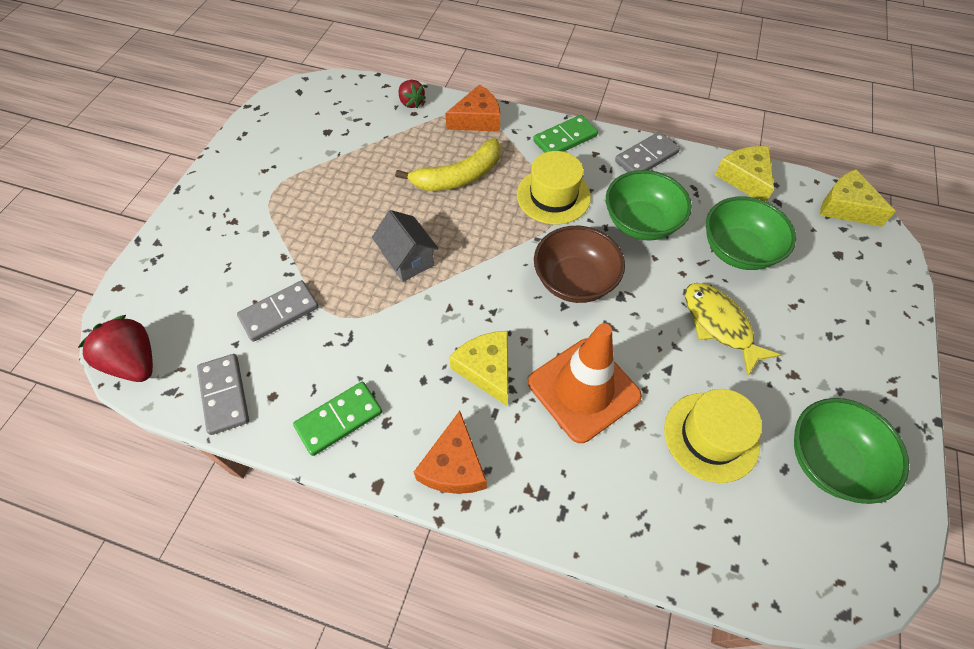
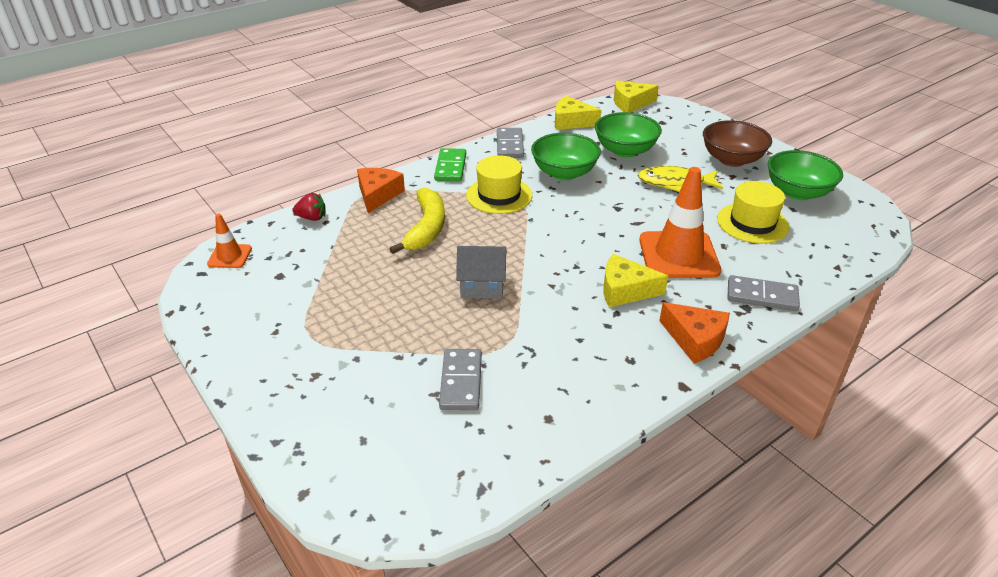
camera: 55 degrees left, 20 degrees down
(135, 362) = (420, 507): red strawberry -> none
(224, 395) = (519, 450): grey domino -> grey domino (762, 296)
(328, 92) = (230, 256): none -> orange traffic cone
(339, 419) = (606, 385): green domino -> none
(574, 281) = (585, 220): brown bowl -> brown bowl (732, 159)

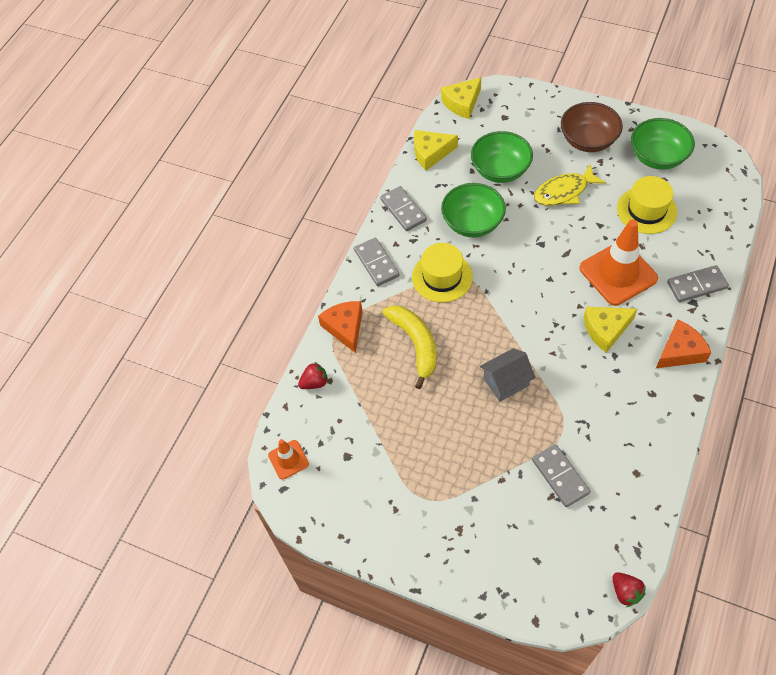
camera: 25 degrees left, 20 degrees up
(429, 521) = (625, 592): none -> red strawberry
(450, 167) = (376, 263): green domino -> grey domino
(695, 339) = (680, 351): orange cheese -> orange cheese turned 45 degrees counterclockwise

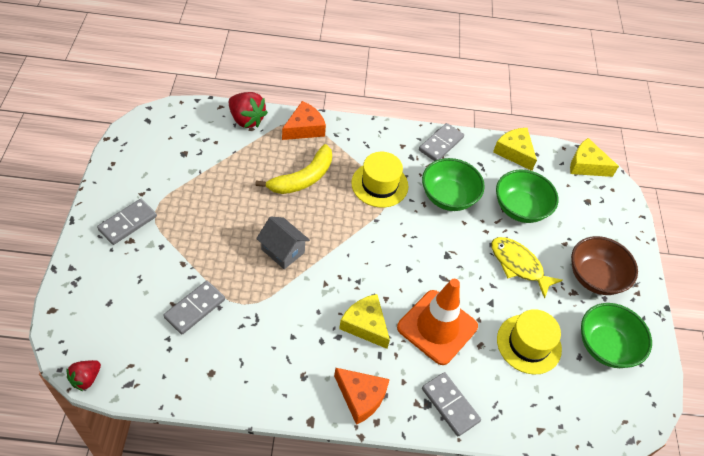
camera: 60 degrees right, 5 degrees down
(288, 459) = (173, 118): orange traffic cone -> none
(315, 382) = (246, 120): red strawberry -> red strawberry, size x1.63
(376, 263) = (377, 136): grey domino -> grey domino (128, 223)

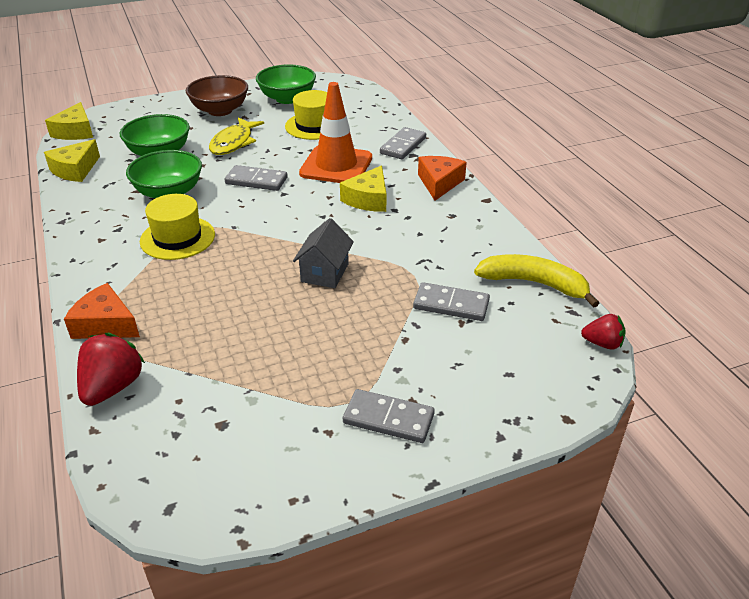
camera: 110 degrees left, 15 degrees down
(303, 178) = (202, 295): yellow banana -> yellow banana (534, 283)
(441, 144) = (84, 215): grey domino -> grey domino (256, 181)

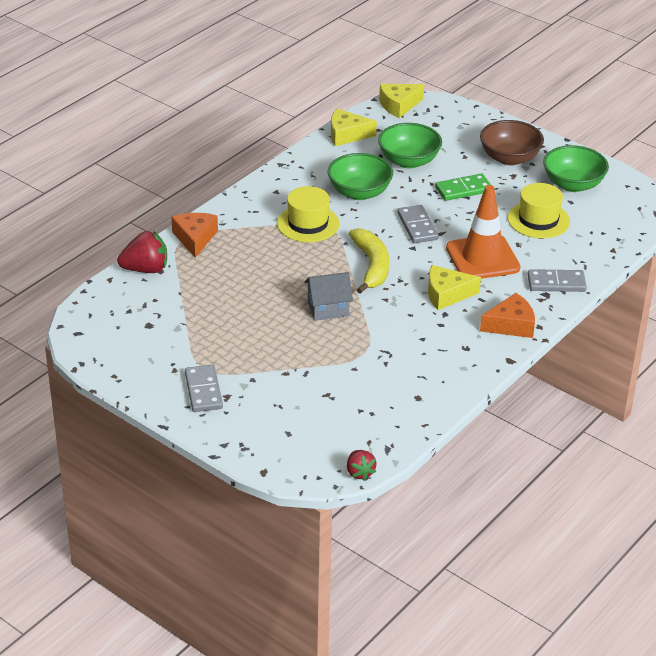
camera: 60 degrees right, 0 degrees up
(233, 143) = (463, 189): yellow fish -> green domino
(451, 305) = (342, 383): grey domino -> none
(534, 283) = (407, 419): yellow banana -> yellow banana (371, 266)

